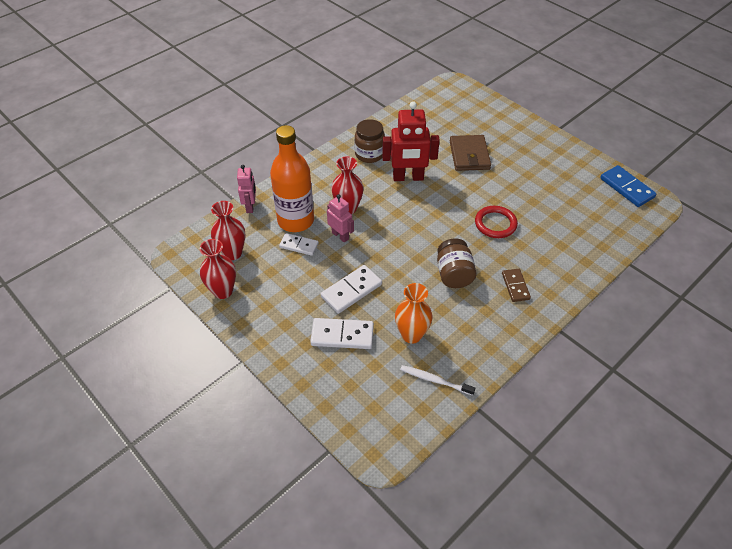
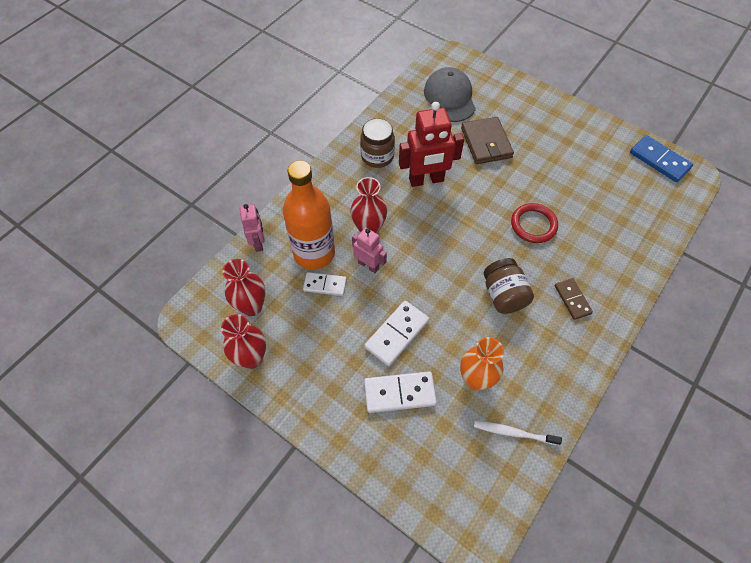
camera: 10 degrees left, 10 degrees up
(445, 116) = (449, 98): none -> grey cap

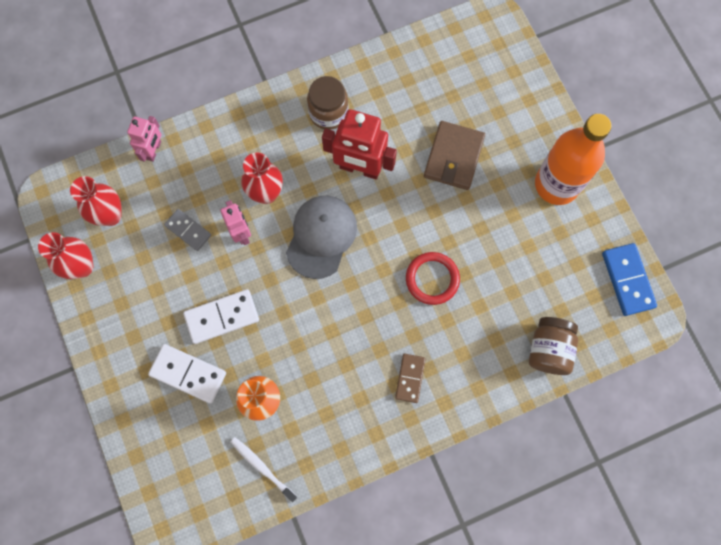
camera: 30 degrees right, 15 degrees up
(314, 253) = (198, 191): orange bottle -> orange bottle (556, 184)
(325, 285) = (188, 230): white domino -> grey domino
(449, 98) = (455, 78): grey cap -> grey cap (321, 237)
(503, 295) = (347, 336): brown jar -> brown jar (549, 349)

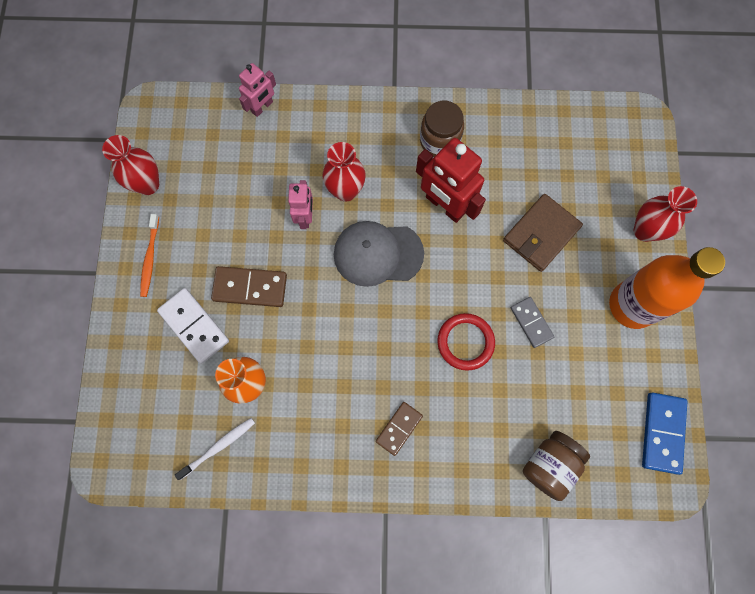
camera: 25 degrees right, 0 degrees up
(110, 215) = (195, 149): red vase -> red vase (644, 230)
(118, 332) = (150, 259): none -> orange toothbrush
(188, 230) = (258, 193): grey domino -> grey domino (531, 322)
(222, 317) = (250, 288): white domino -> brown domino
(262, 467) = (219, 446): white toothbrush -> white toothbrush turned 75 degrees clockwise
(321, 237) = (378, 254): grey cap -> grey cap turned 135 degrees counterclockwise

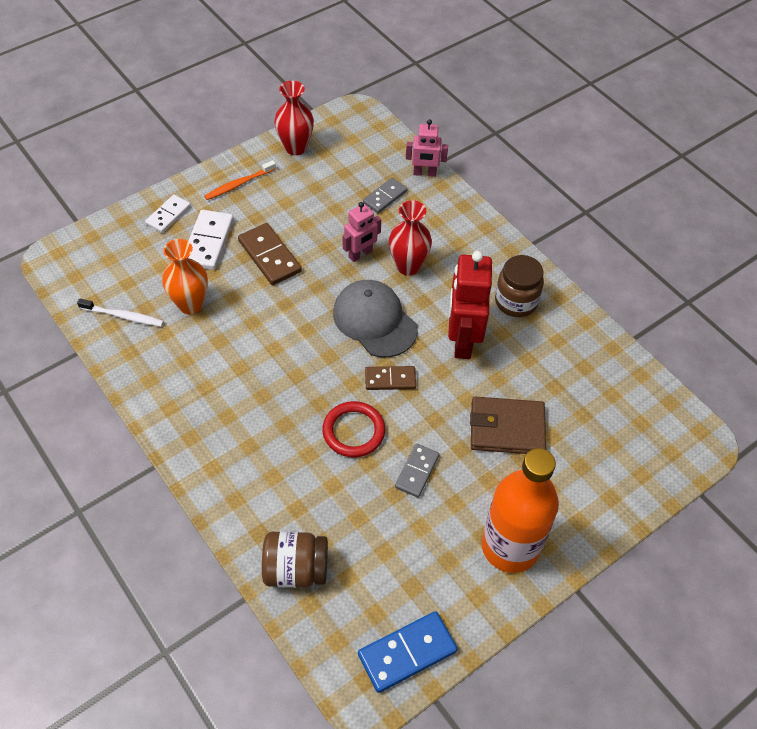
camera: 50 degrees right, 20 degrees down
(136, 340) = (168, 215): none -> white domino
(262, 155) = (385, 197): none -> grey domino
(399, 428) = (235, 429): brown domino -> brown domino (390, 379)
(644, 230) = (593, 512): red vase -> none

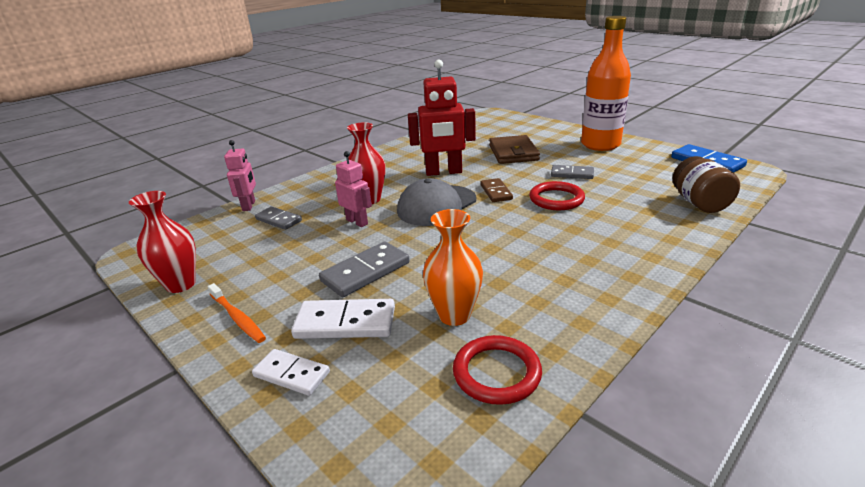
camera: 95 degrees left, 25 degrees down
(123, 316) = (496, 373): white toothbrush -> red ring
(269, 256) = (366, 272): brown domino -> grey domino
(516, 301) = (399, 160): brown jar -> none

